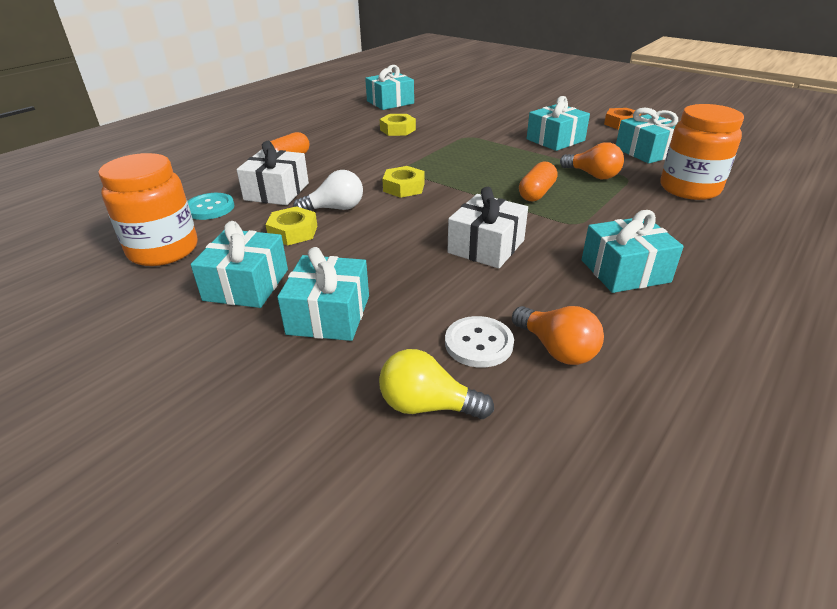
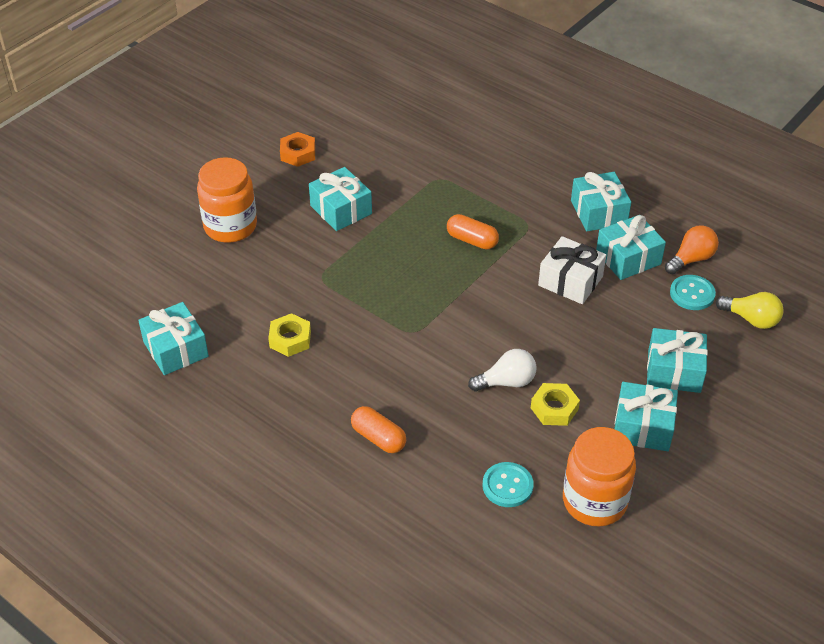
camera: 90 degrees left, 10 degrees up
(277, 191) = (468, 434): white gift -> none
(335, 208) = (506, 382): white light bulb -> white light bulb turned 90 degrees clockwise
(404, 187) = (459, 332): yellow nut -> none
(427, 405) = (751, 319): yellow light bulb -> yellow light bulb turned 75 degrees counterclockwise
(478, 343) = (692, 294): white button -> turquoise button
(592, 175) = (434, 199): orange light bulb -> none
(646, 152) = (379, 153): turquoise gift -> turquoise gift (628, 258)
(689, 189) = (463, 148): orange jar -> orange jar (230, 226)

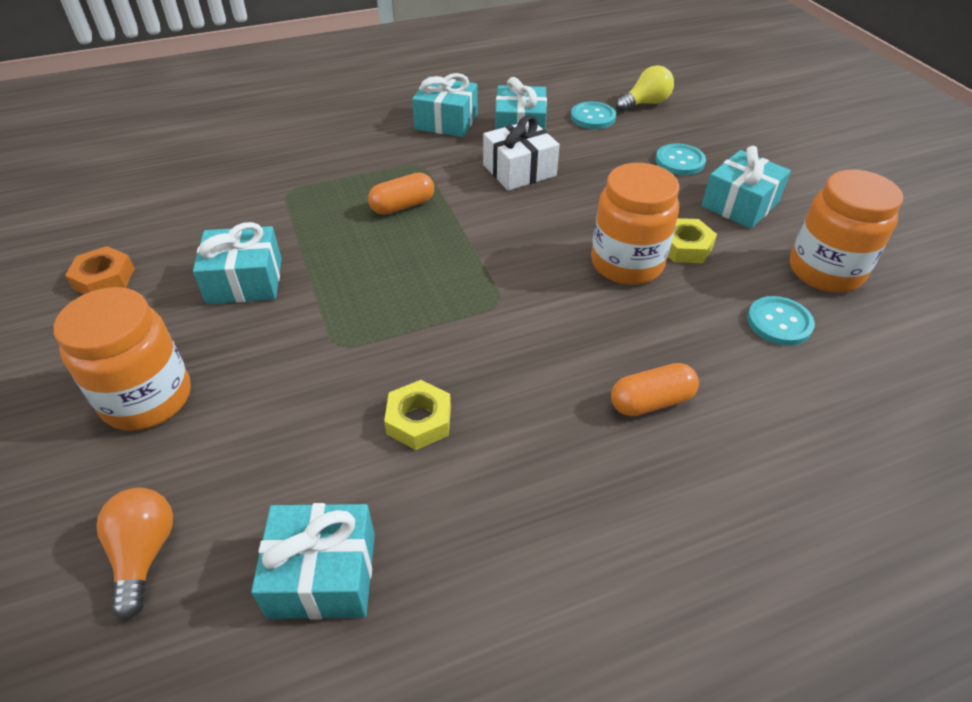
camera: 60 degrees left, 0 degrees up
(506, 382) = (626, 263): white light bulb -> orange jar
(674, 371) = (680, 161): turquoise gift -> turquoise button
(691, 259) = (551, 102): orange light bulb -> orange light bulb (144, 554)

